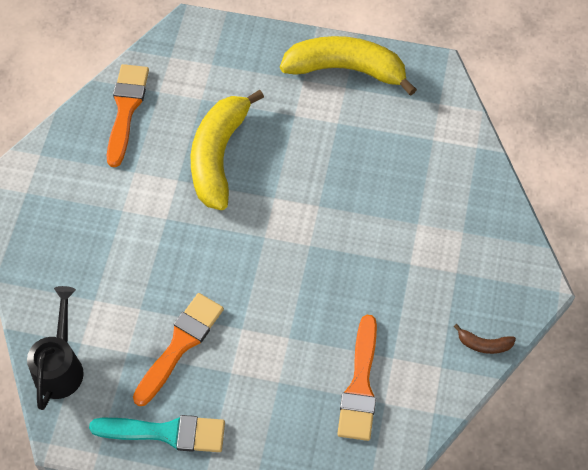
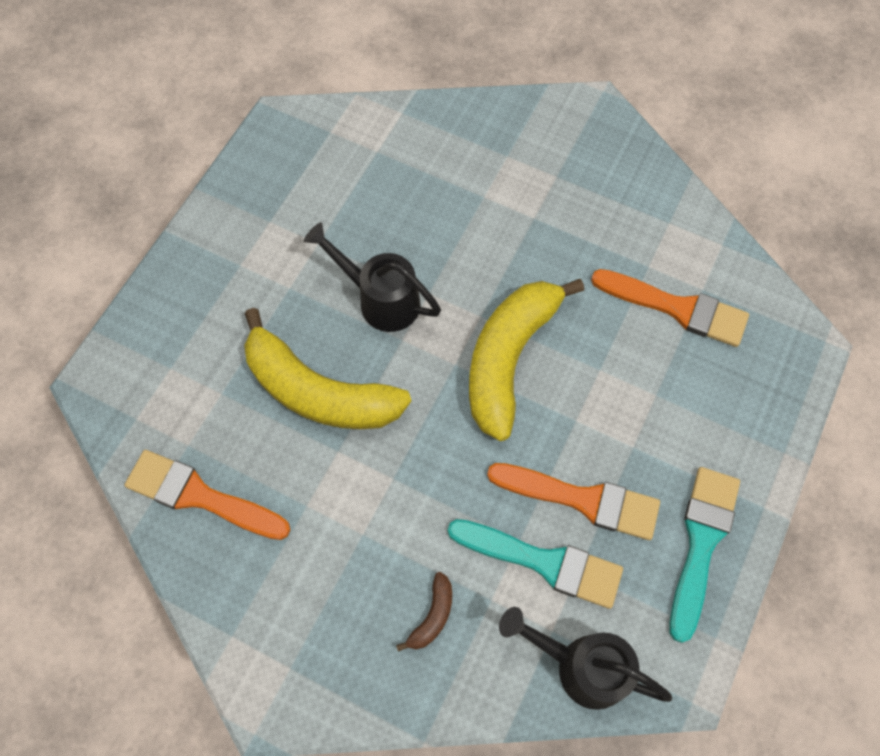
camera: 75 degrees left, 5 degrees up
(128, 328) = (544, 562): none -> turquoise brush
(180, 344) = (582, 499): orange brush -> orange brush turned 150 degrees clockwise
(303, 175) = (380, 299): none -> black watering can
(346, 69) = (243, 213): yellow banana -> yellow banana (509, 359)
(484, 344) = (650, 175): brown banana -> brown banana (432, 616)

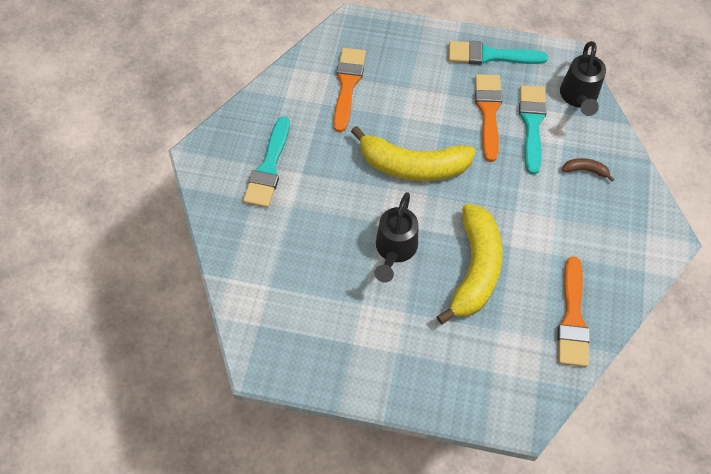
camera: 105 degrees left, 5 degrees down
(551, 181) = (269, 168): none -> turquoise brush

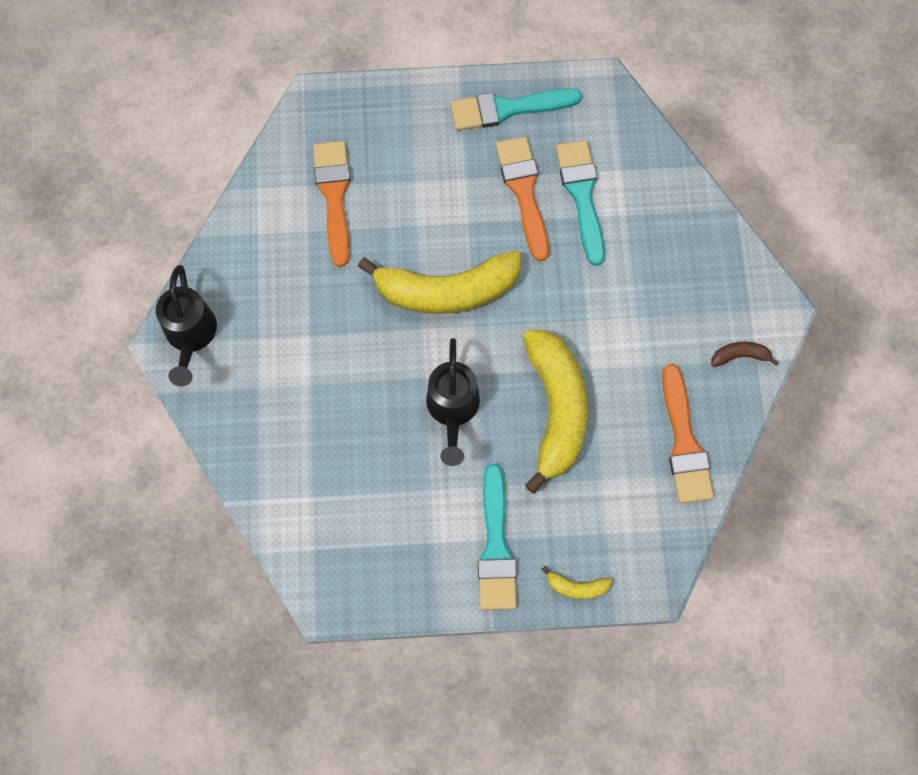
camera: 15 degrees left, 10 degrees up
(269, 168) = (265, 338): turquoise brush -> turquoise brush (496, 547)
(459, 407) = (576, 587): none -> yellow banana
(578, 98) = (632, 143): black watering can -> black watering can (190, 336)
(585, 170) = (660, 244): brown banana -> brown banana (740, 356)

